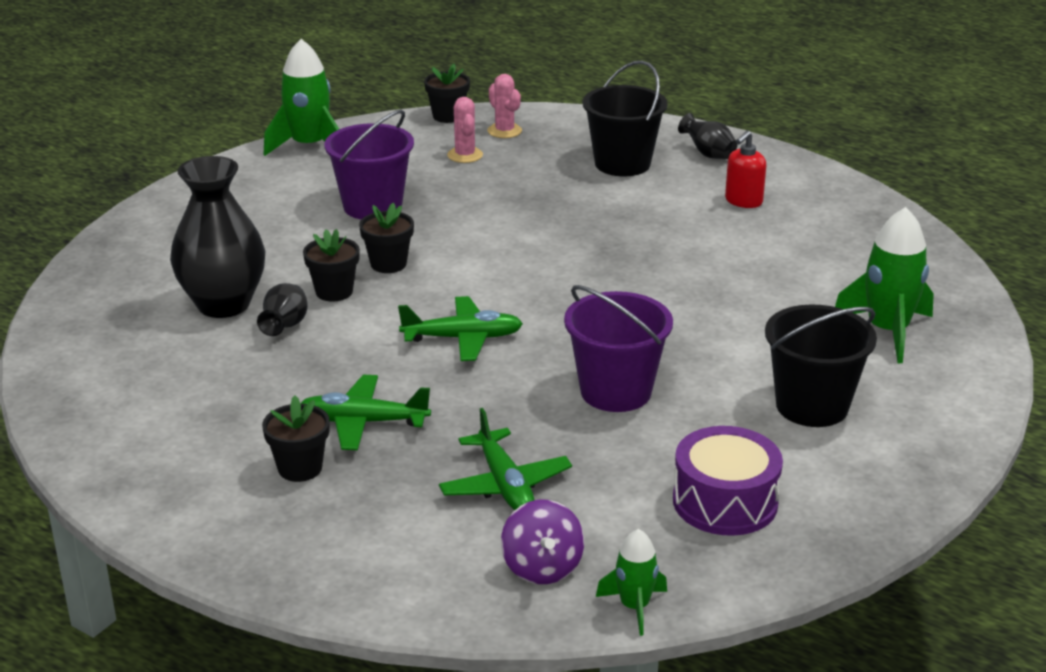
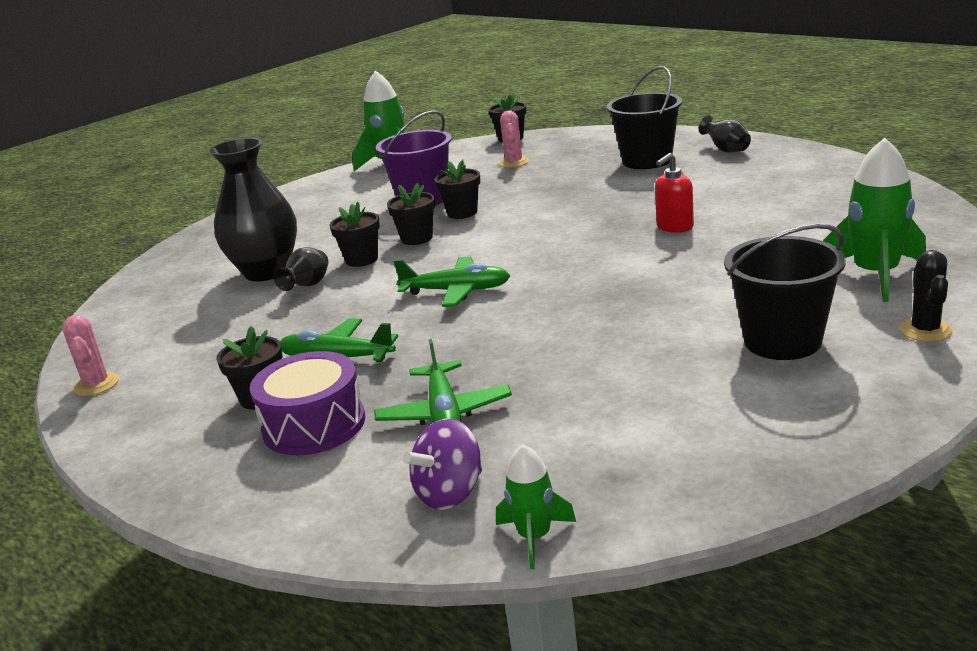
camera: 15 degrees right, 5 degrees down
(429, 229) = (462, 213): none -> black flower pot
(504, 131) = (553, 145): pink cactus -> pink cactus (97, 384)
(542, 568) = (450, 493): purple spinning top -> purple spinning top turned 45 degrees clockwise
(615, 391) = (583, 331): purple bucket -> none
(725, 502) = (666, 431): purple drum -> purple drum (314, 425)
(743, 201) = (750, 181): red soap dispenser -> red soap dispenser (674, 227)
(938, 396) = (925, 330): none -> black cactus

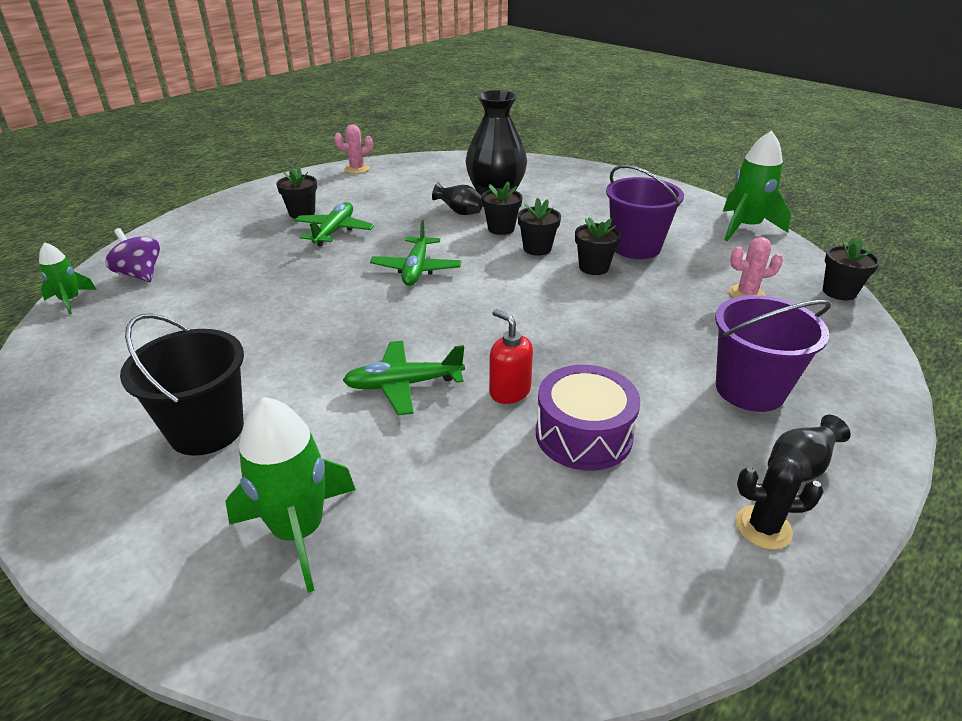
camera: 85 degrees right, 10 degrees up
(314, 425) = (255, 231): purple drum -> purple drum (583, 435)
(444, 413) = (230, 270): green plane -> green plane (403, 385)
(647, 160) = (749, 389): black bucket -> purple bucket
(925, 330) = (149, 537): black cactus -> black cactus (763, 527)

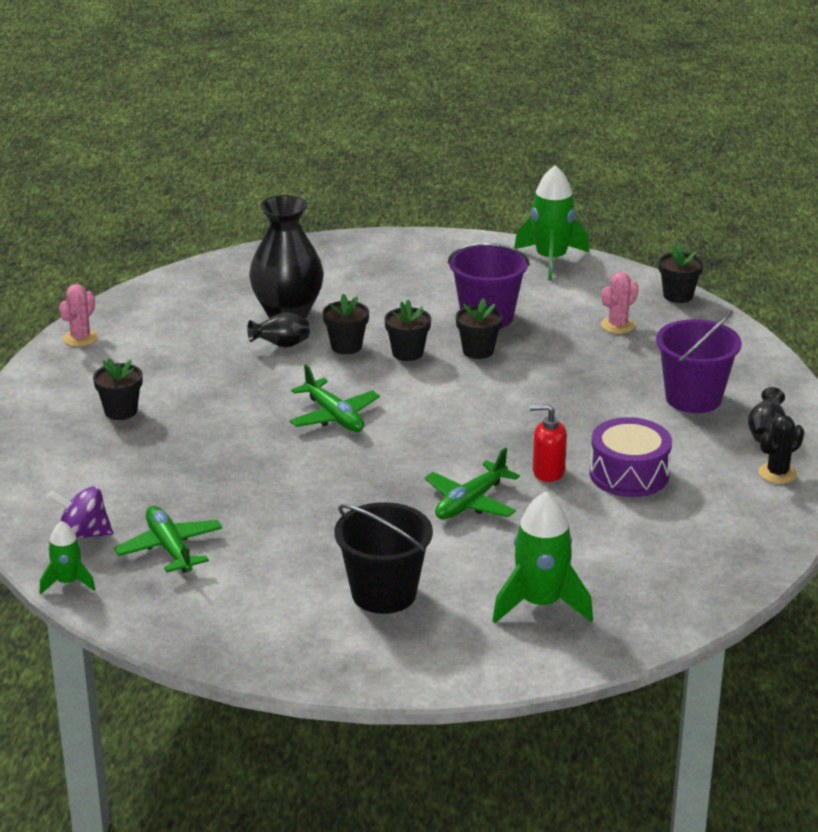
camera: 40 degrees left, 5 degrees down
(334, 231) = (192, 415): green plane -> green plane (169, 548)

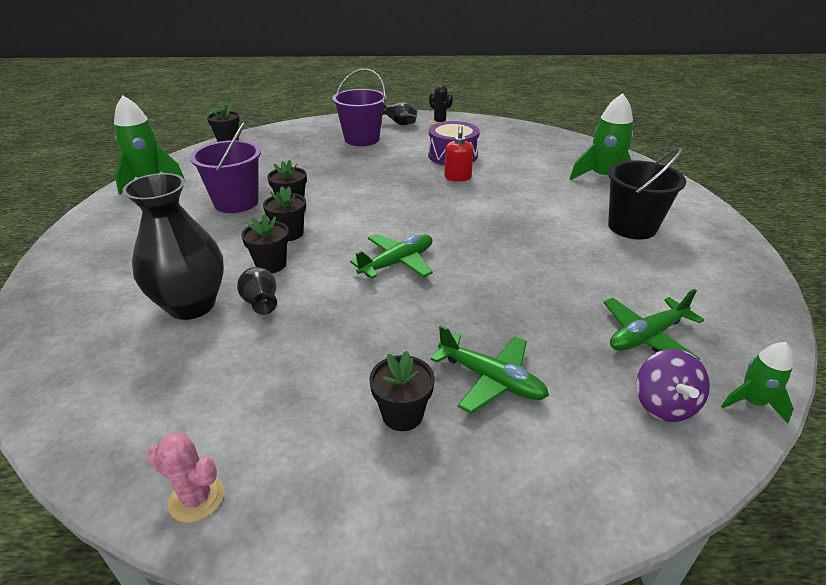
camera: 95 degrees left, 5 degrees up
(470, 502) = (505, 201): green plane -> green plane (491, 379)
(617, 325) = (264, 158): pink cactus -> none

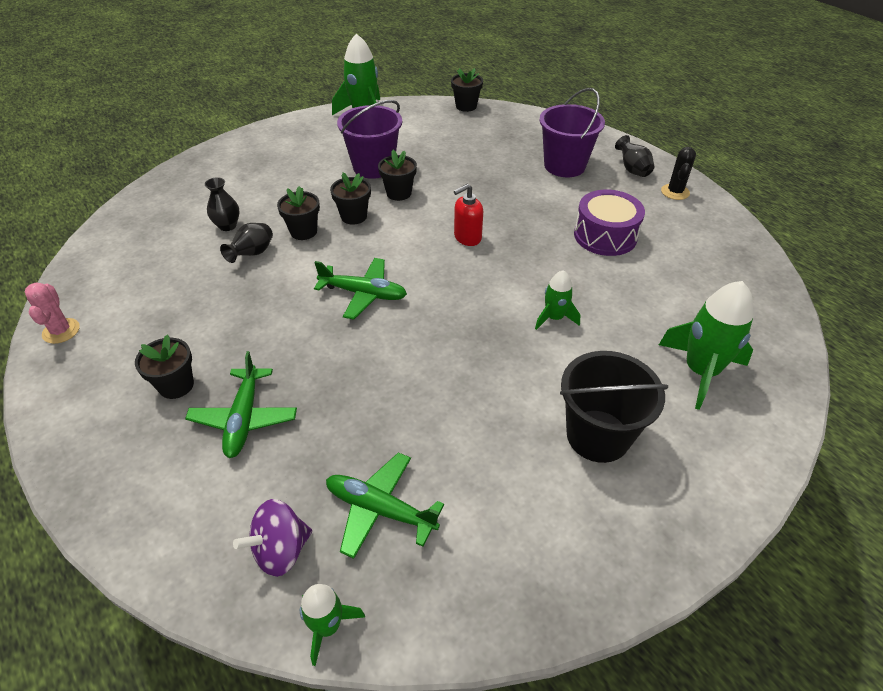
camera: 55 degrees right, 10 degrees up
(191, 305) = (227, 226): black vase -> black vase, size x0.47
(457, 177) = (559, 260): red soap dispenser -> red soap dispenser (467, 238)
(512, 200) = (554, 318): none -> green rocket

